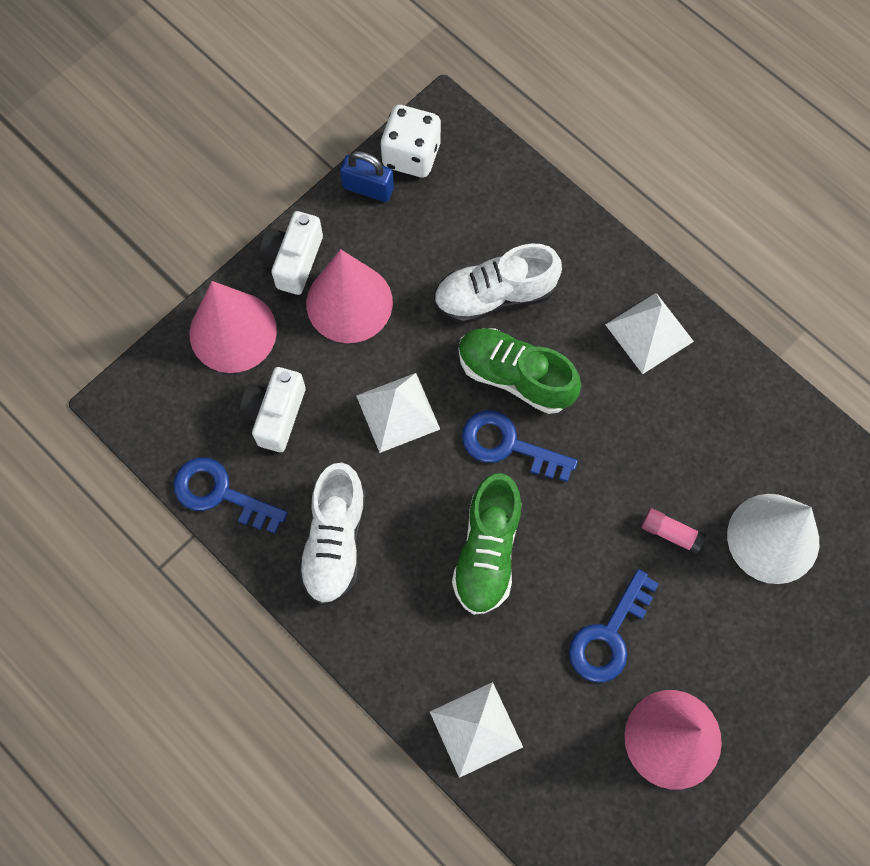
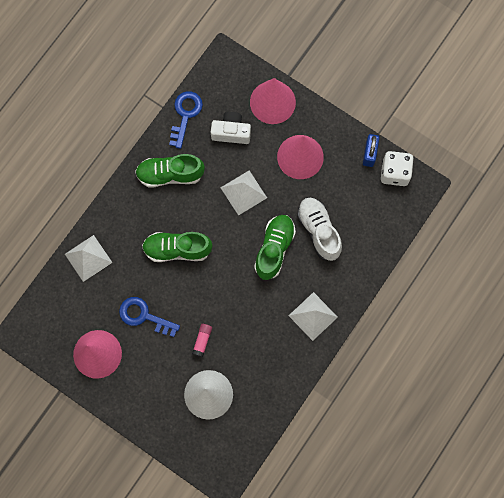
camera: 80 degrees right, 5 degrees up
(293, 260) = (319, 124): white camera -> none
(335, 541) = (170, 174): white shoe -> green shoe
(508, 445) = (235, 251): blue key -> none

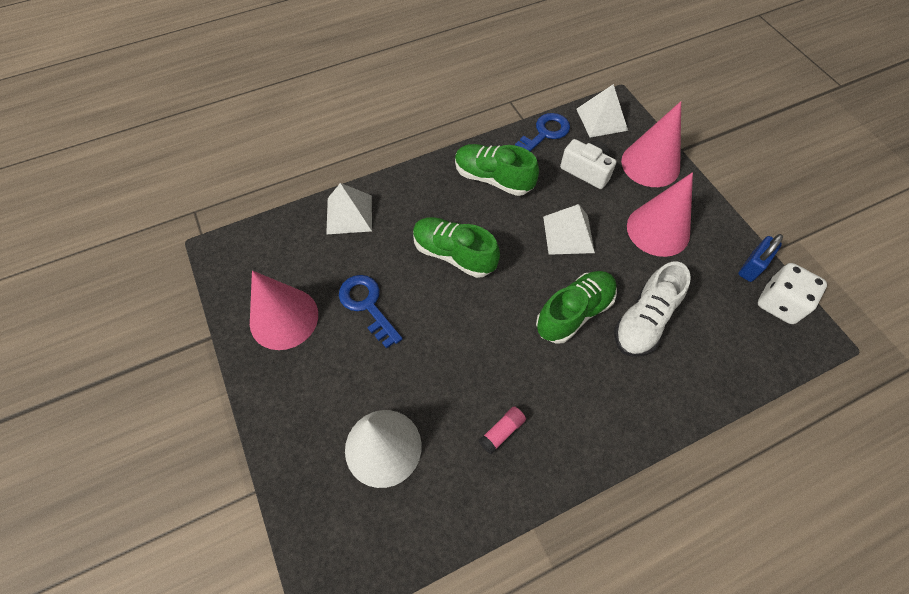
camera: 30 degrees right, 15 degrees down
(202, 340) = (418, 373): pink glue stick -> pink glue stick (502, 431)
(313, 316) = (585, 423): white pyramid -> white pyramid (601, 119)
(319, 231) = (644, 321): white shoe -> white shoe turned 150 degrees counterclockwise

